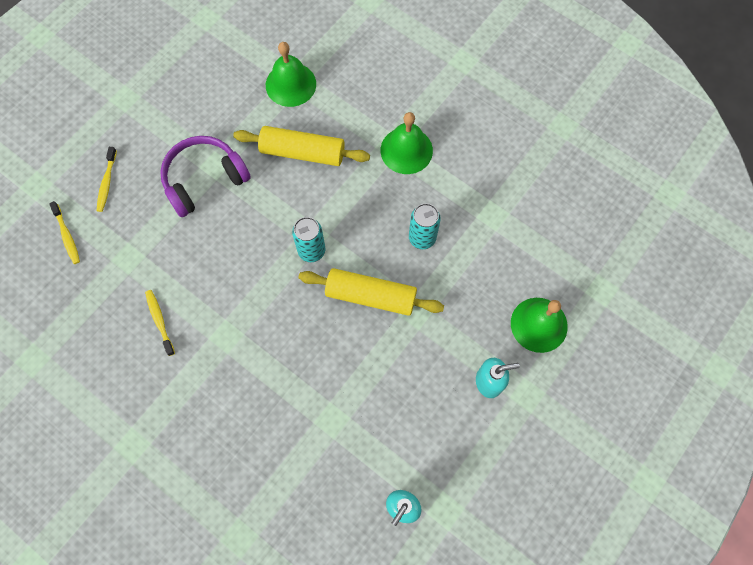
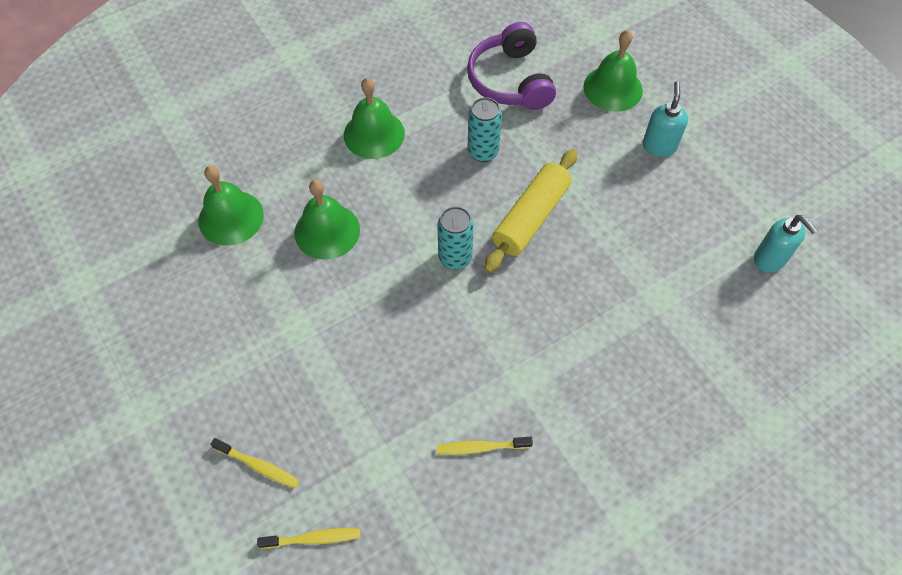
camera: 70 degrees left, 10 degrees down
(204, 180) = (312, 345): purple headphones -> purple headphones (510, 80)
(302, 152) = (327, 231): yellow rolling pin -> green bell

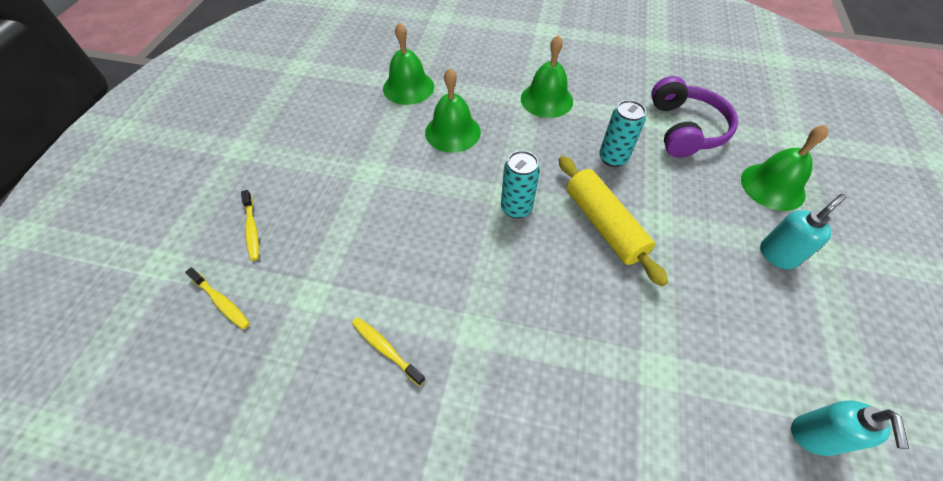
camera: 45 degrees right, 5 degrees down
(510, 80) = (684, 129): purple headphones -> purple headphones turned 150 degrees clockwise
(531, 217) = (603, 225): yellow rolling pin -> yellow rolling pin turned 75 degrees clockwise

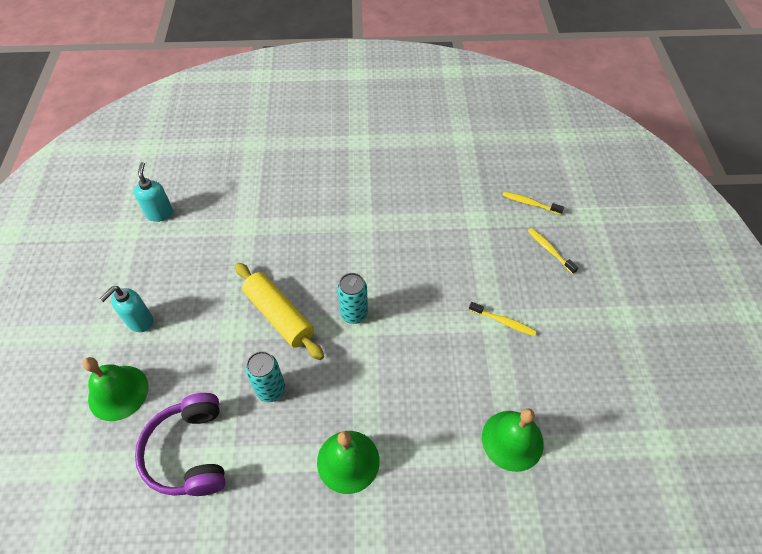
camera: 165 degrees right, 0 degrees up
(385, 349) = (413, 202): yellow toothbrush -> yellow toothbrush (503, 322)
(452, 132) = (437, 384): green bell -> none

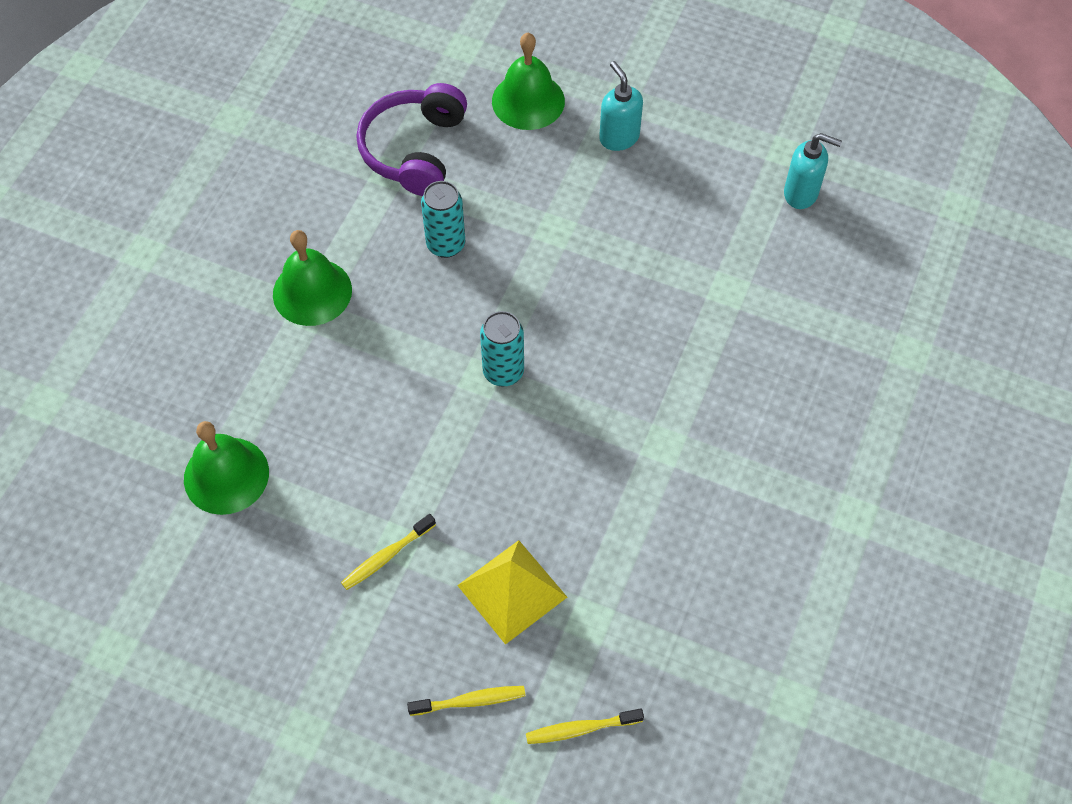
camera: 115 degrees right, 5 degrees up
(190, 452) = (415, 150): purple headphones -> purple headphones turned 90 degrees counterclockwise
(279, 316) = (548, 285): yellow rolling pin -> none
(483, 256) = (512, 591): none -> yellow pyramid
(530, 203) = (580, 729): yellow toothbrush -> yellow toothbrush turned 150 degrees counterclockwise

